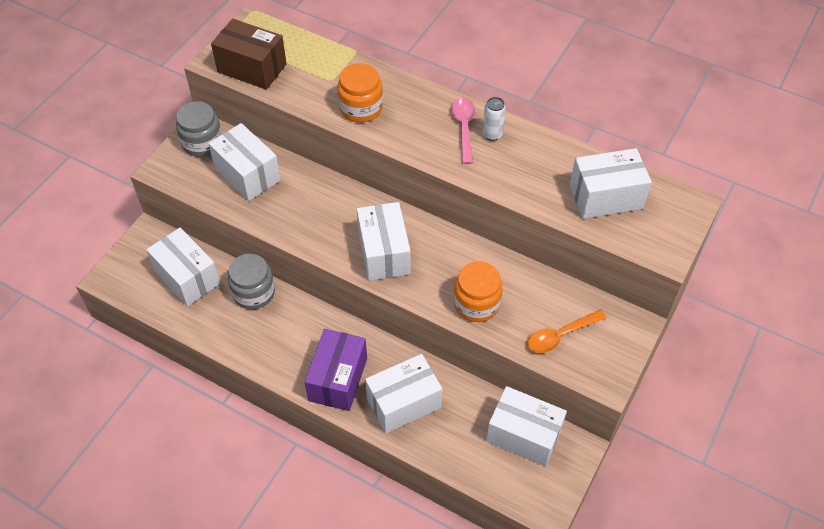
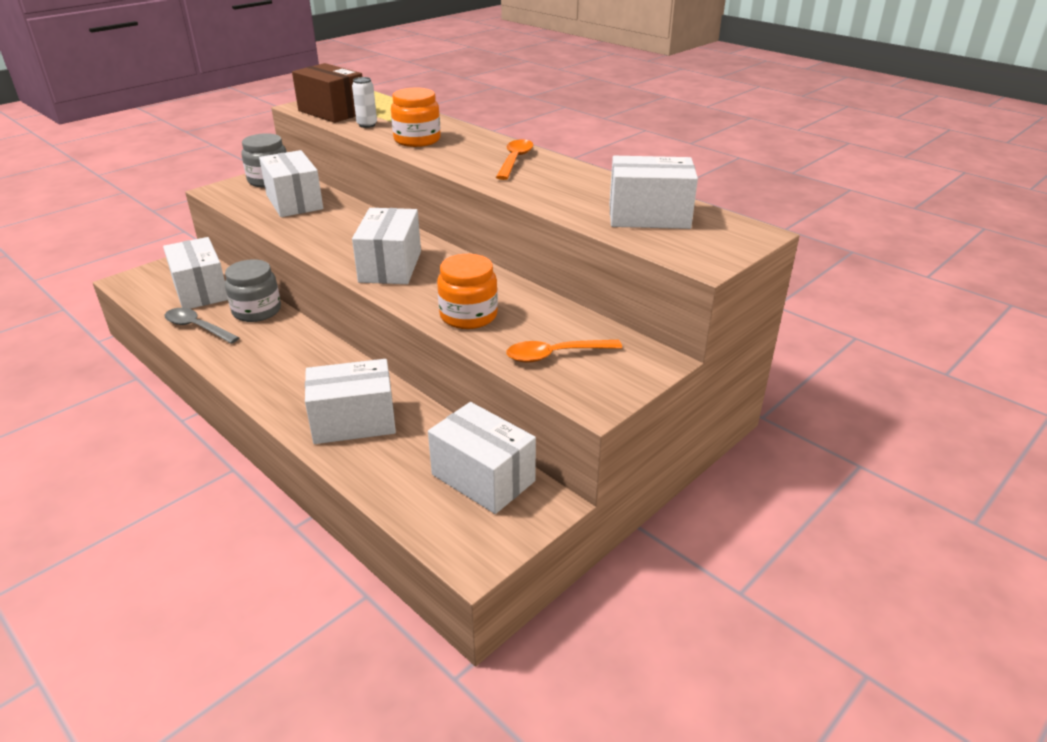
camera: 15 degrees right, 20 degrees down
(214, 325) = (197, 327): none -> grey spoon
(338, 379) = (293, 389): purple box -> none
(464, 128) = (515, 160): pink spoon -> orange spoon
(492, 134) = (543, 167): white can -> white can (367, 125)

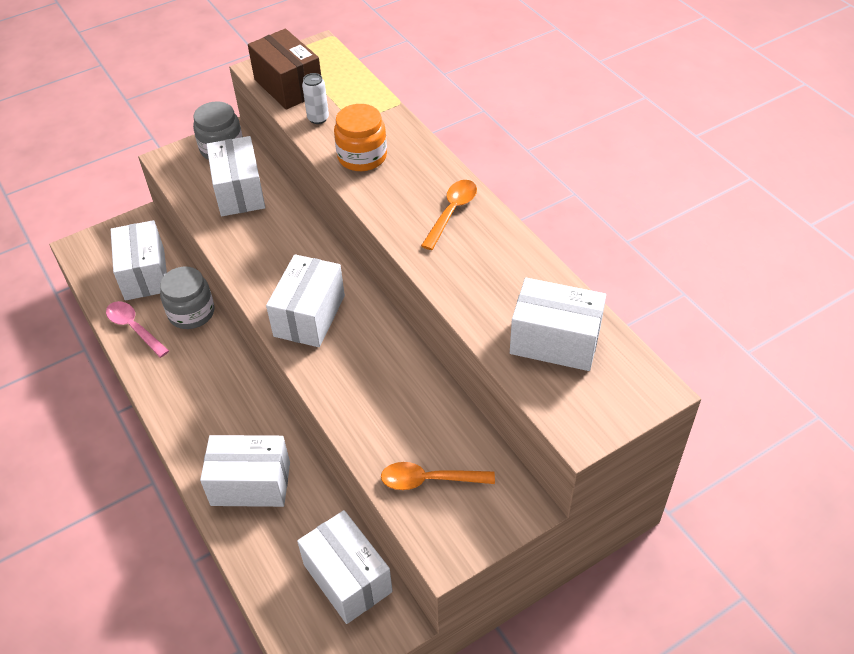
camera: 15 degrees right, 15 degrees up
(197, 327) = (134, 328): grey spoon -> pink spoon
(468, 315) = (364, 406): orange jar -> none

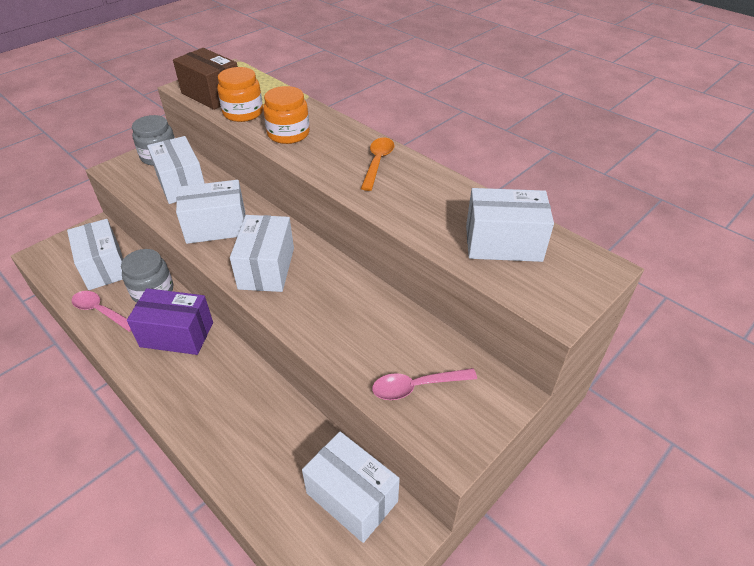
camera: 15 degrees left, 5 degrees down
(208, 369) = (177, 334): none -> purple box
(250, 483) = (237, 427): white box -> white box (216, 227)
(318, 118) = (243, 113): white can -> orange jar
(429, 480) = (416, 386): orange spoon -> pink spoon

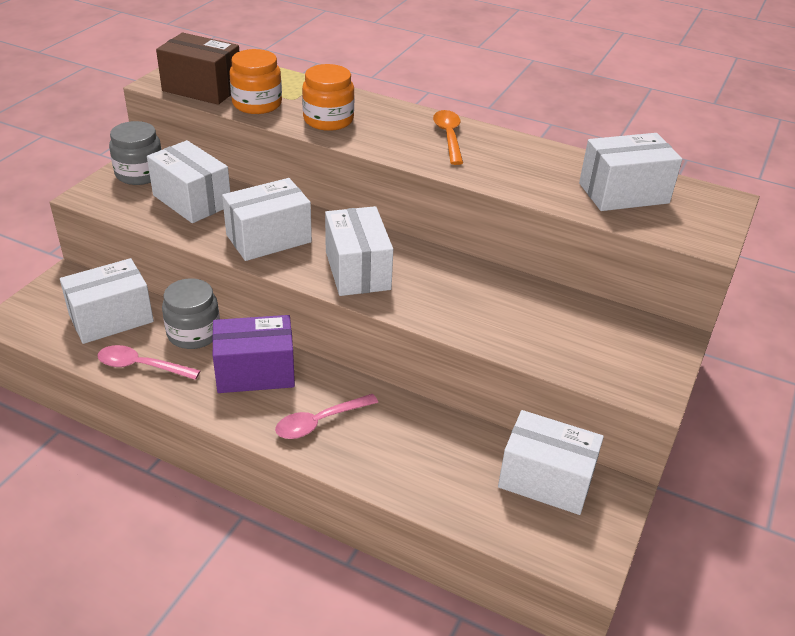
camera: 20 degrees left, 5 degrees down
(104, 267) = (111, 318): white box -> white box turned 75 degrees counterclockwise
(416, 386) = (585, 348): pink spoon -> pink spoon (320, 422)

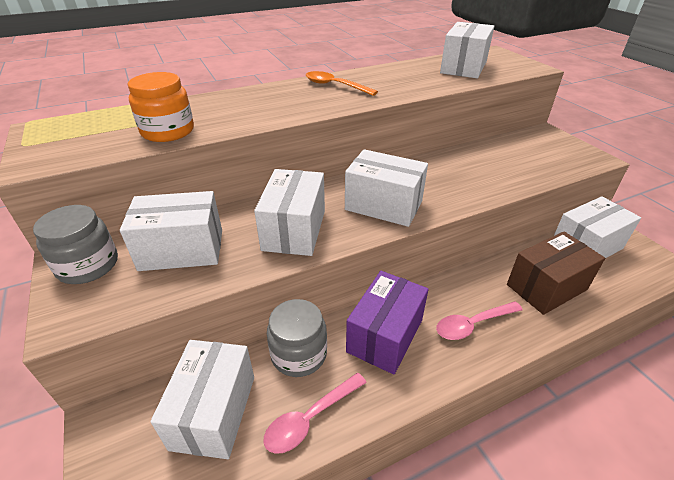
camera: 50 degrees left, 0 degrees up
(202, 88) = (91, 146): brown box -> brown box (546, 287)
(320, 422) = (472, 324): pink spoon -> pink spoon turned 60 degrees clockwise
(328, 120) = (245, 113): orange jar -> none

